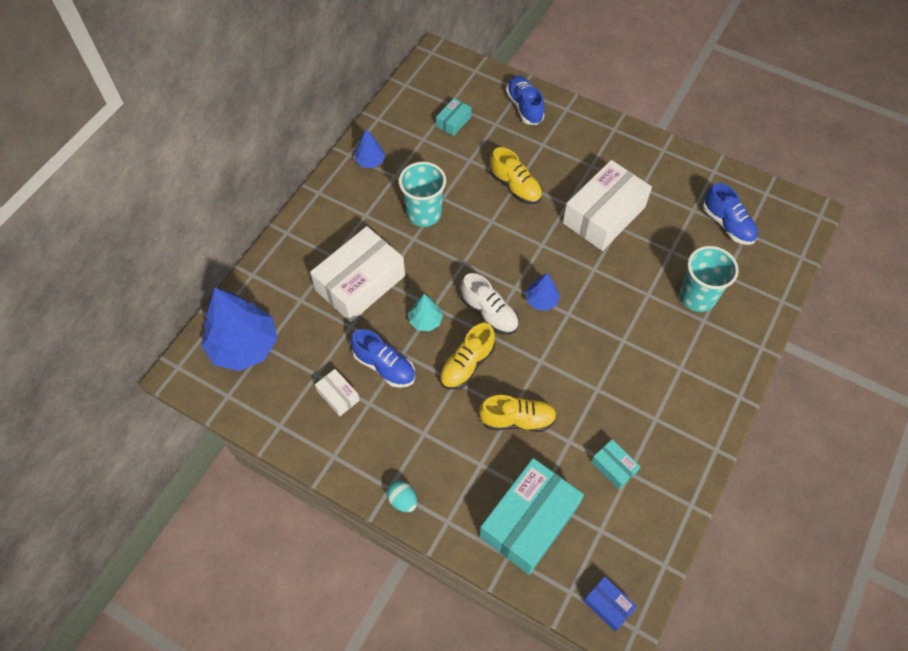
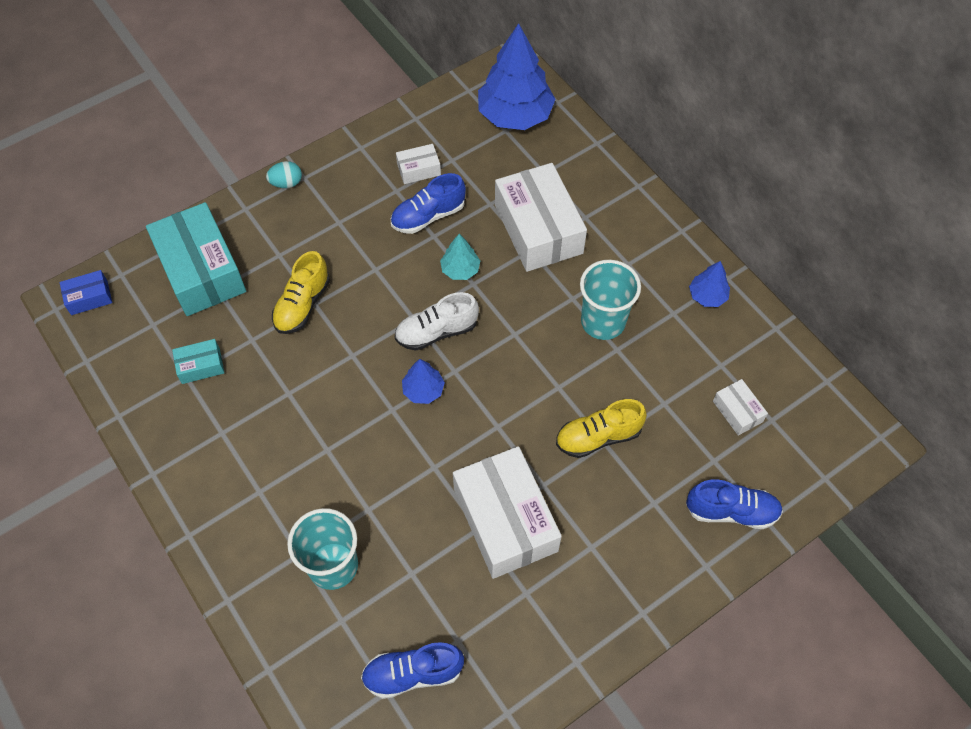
camera: 115 degrees right, 0 degrees up
(453, 122) = (737, 411): turquoise box -> white box
(467, 364) = (388, 286): yellow shoe -> none

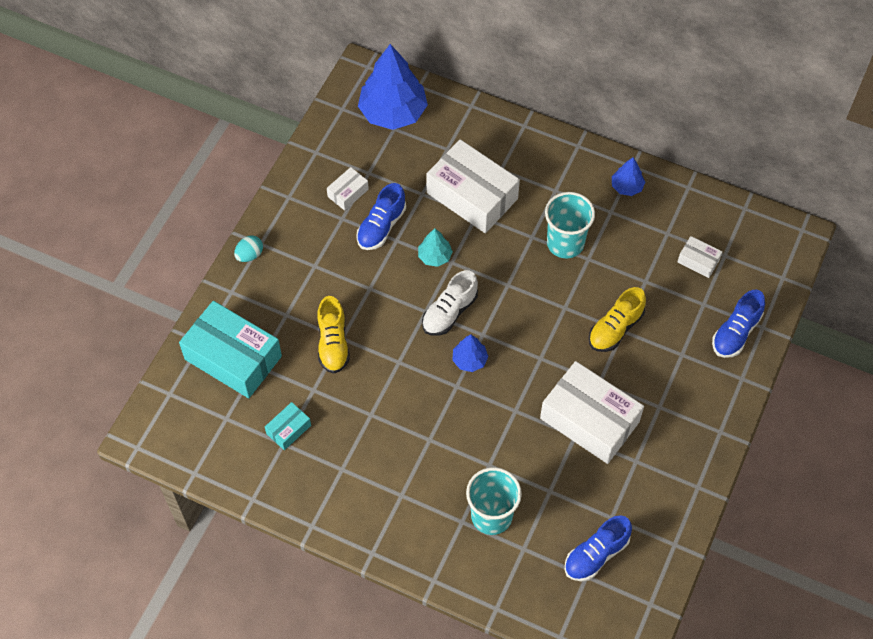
camera: 30 degrees left, 0 degrees up
(89, 297) = (158, 424): blue box -> none
(731, 511) = (736, 332): blue shoe -> blue shoe turned 150 degrees clockwise

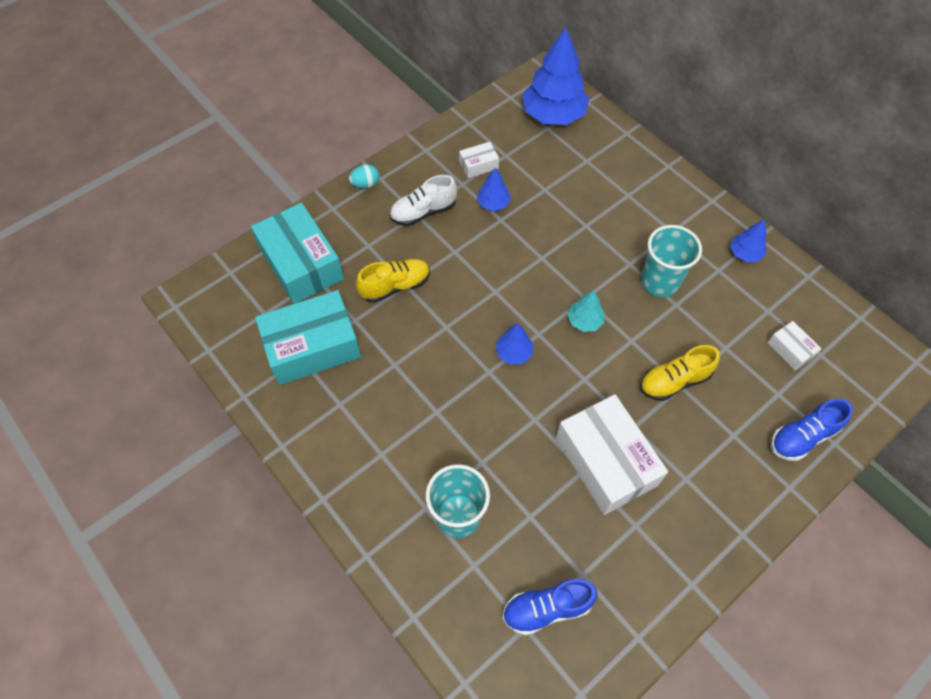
camera: 25 degrees right, 0 degrees up
(288, 429) = (312, 346): turquoise box -> turquoise box, size x2.19
(333, 343) = (395, 286): yellow shoe -> yellow shoe turned 135 degrees counterclockwise
(381, 226) = (493, 203): blue shoe -> blue tree
(435, 256) = (528, 246): turquoise tree -> turquoise tree (584, 321)
(449, 312) = (517, 301): white shoe -> white shoe (423, 212)
(472, 196) = (590, 207): white box -> none

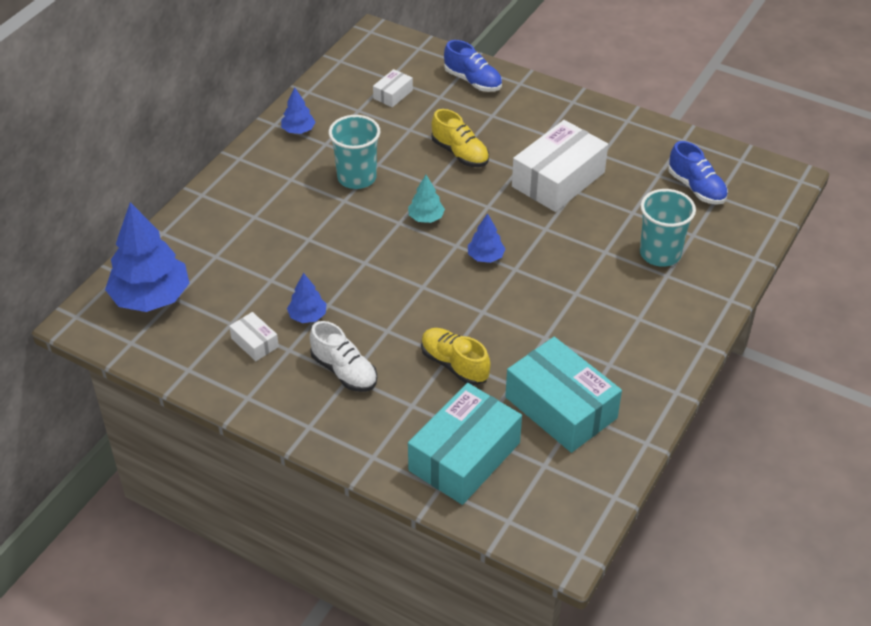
camera: 110 degrees left, 15 degrees down
(365, 184) = (323, 437): turquoise egg -> none

